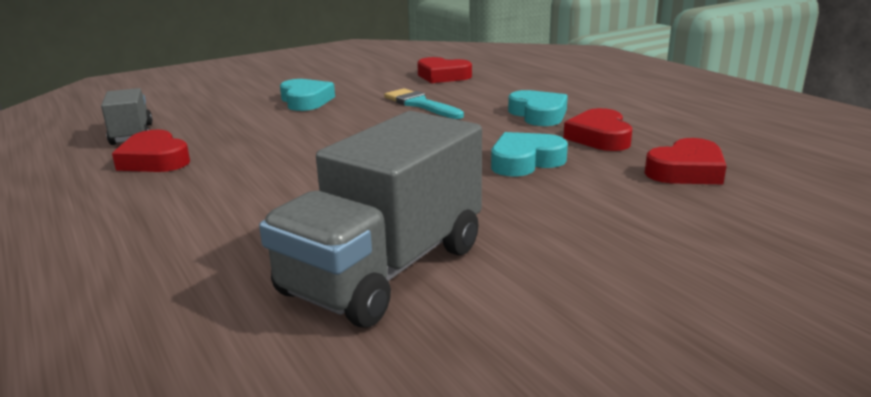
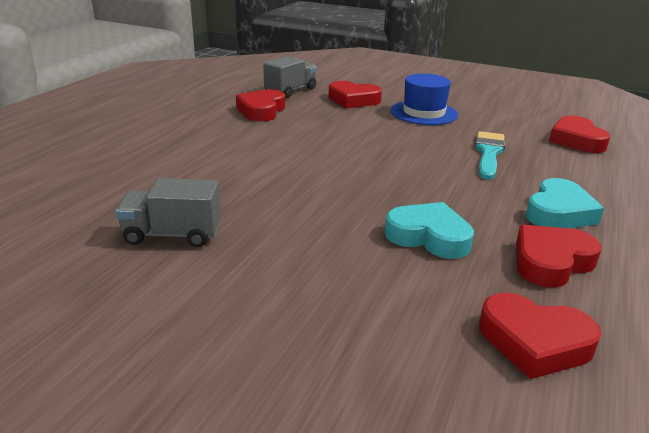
camera: 55 degrees right, 5 degrees up
(219, 116) = (353, 100): none -> red heart
(305, 101) = (424, 113): turquoise heart -> blue hat
(385, 270) = (172, 235): grey truck -> grey truck, size x0.53

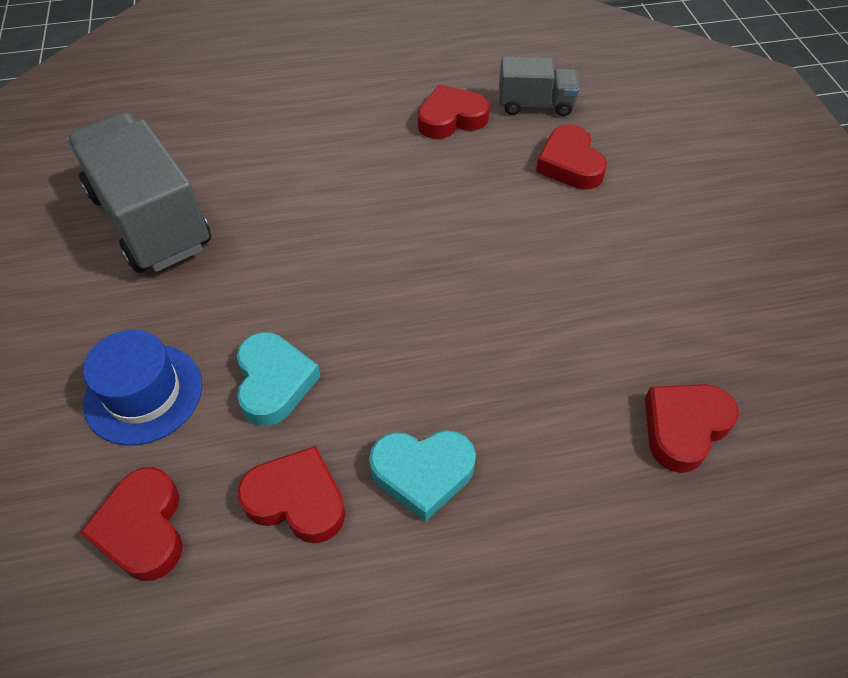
camera: 55 degrees right, 25 degrees up
(172, 235) = (150, 220): grey truck -> grey truck, size x1.89
(424, 113) = (602, 241): blue hat -> blue hat (144, 393)
(488, 153) = (534, 351): turquoise brush -> none

